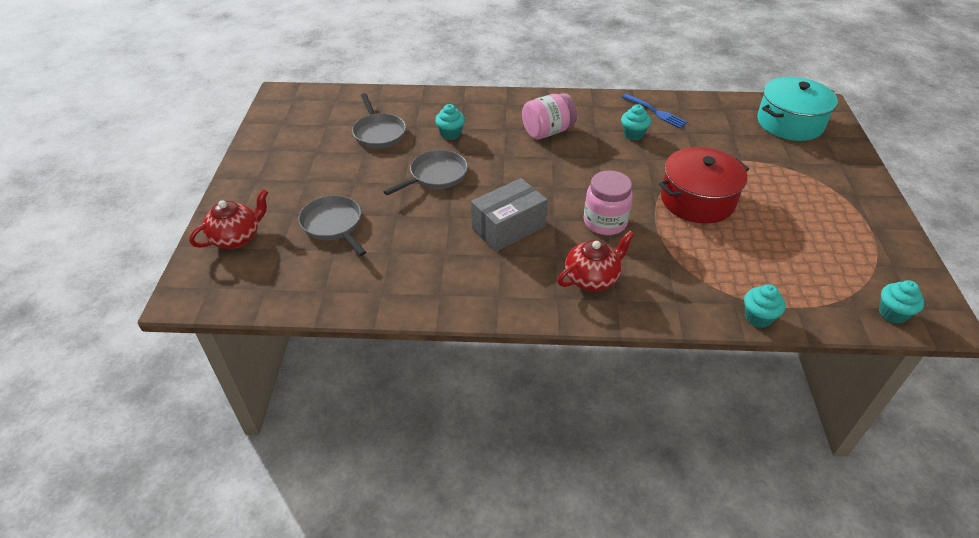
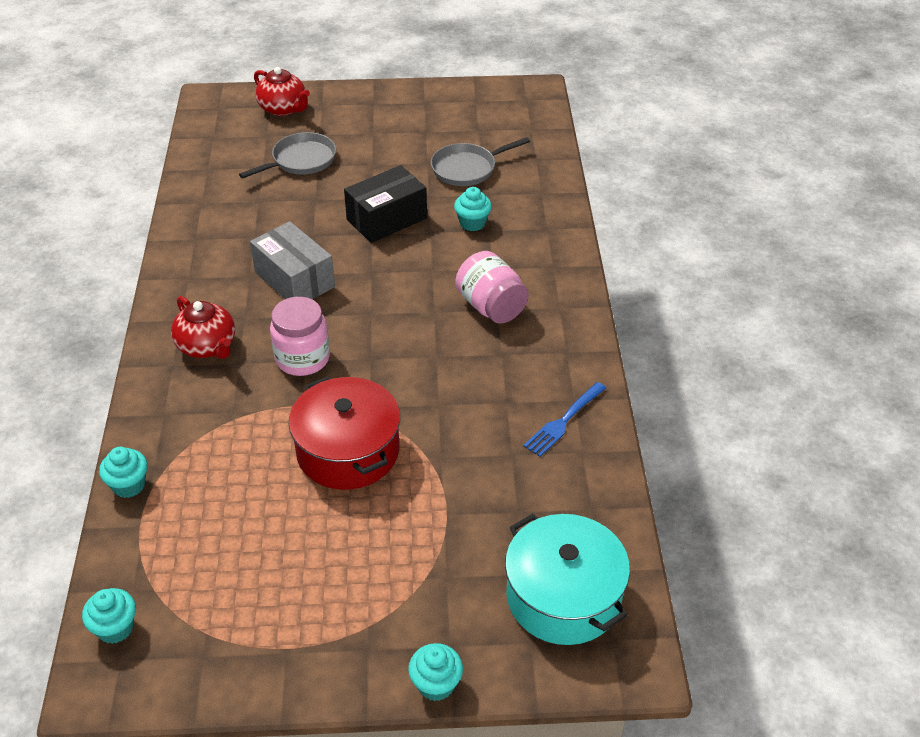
camera: 85 degrees right, 0 degrees up
(435, 176) = (386, 219): grey pan -> black box
(633, 134) = (497, 393): turquoise cupcake -> turquoise cupcake (436, 684)

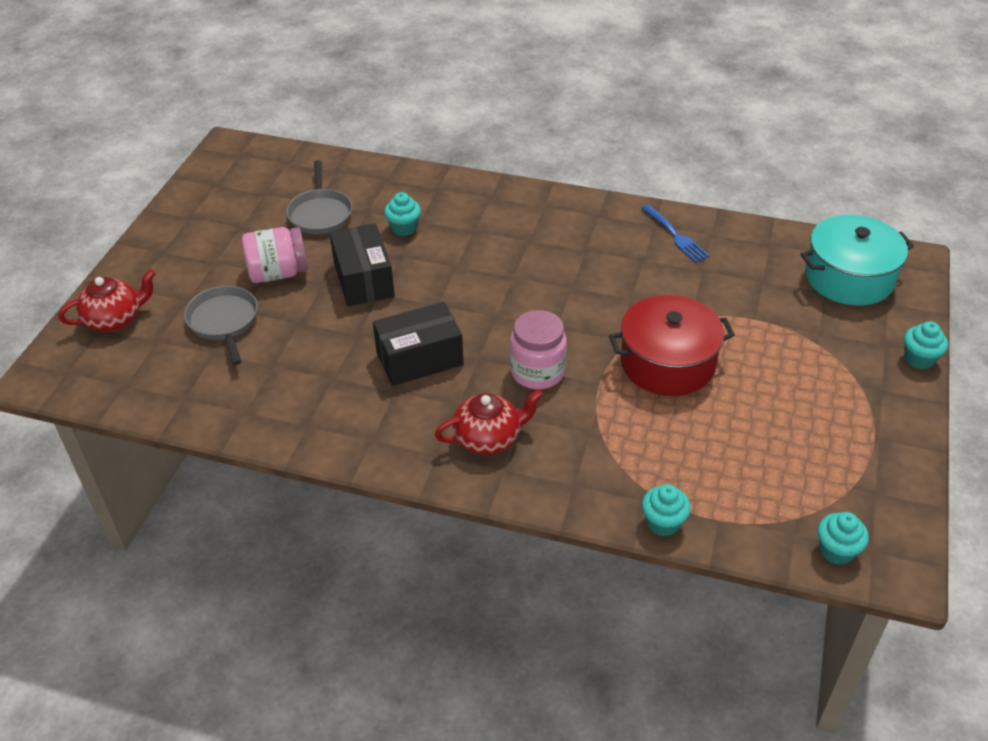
camera: 70 degrees left, 0 degrees up
(294, 279) = (419, 358): grey box -> black box
(491, 307) = (524, 242): pink jar -> pink jar (278, 273)

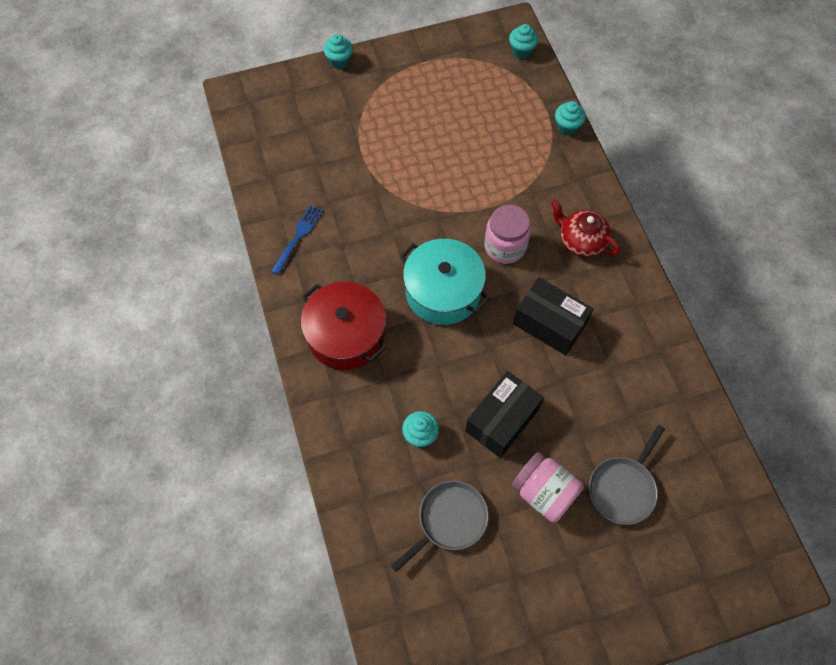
camera: 125 degrees left, 20 degrees up
(115, 319) = (689, 579): red teapot -> none
(667, 363) = (440, 180): red pot -> red pot (346, 335)
(849, 277) = (279, 119): turquoise pot -> turquoise pot (443, 292)

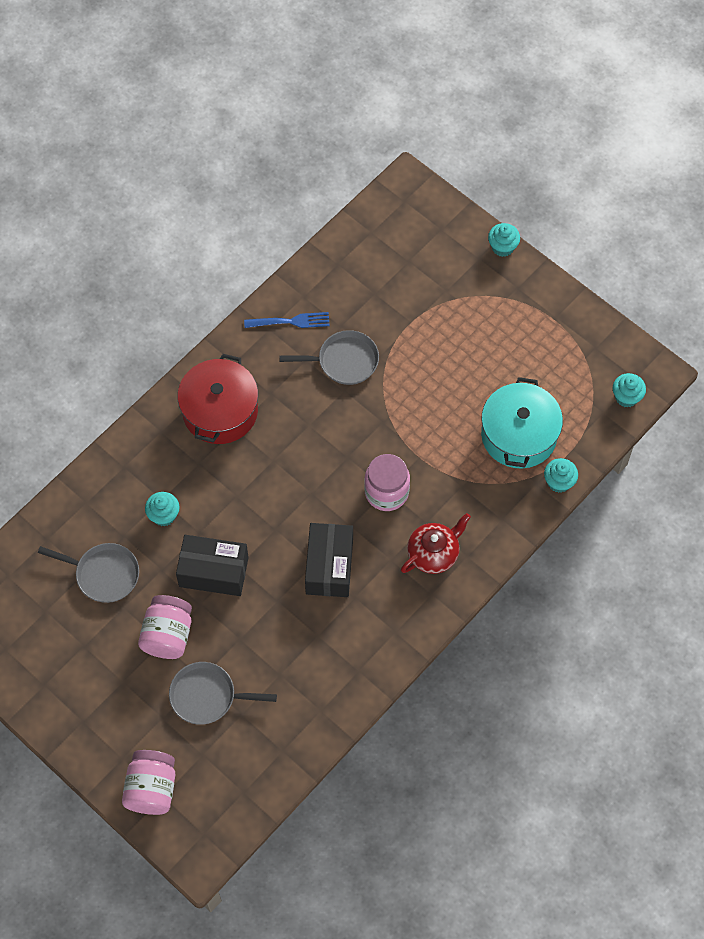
camera: 60 degrees right, 0 degrees up
(363, 217) = (344, 361): none -> grey pan
(443, 292) = (308, 464): turquoise pot -> turquoise pot (519, 435)
(581, 241) = (433, 553): red teapot -> red teapot turned 45 degrees clockwise
(694, 587) = (152, 789): none -> pink jar

